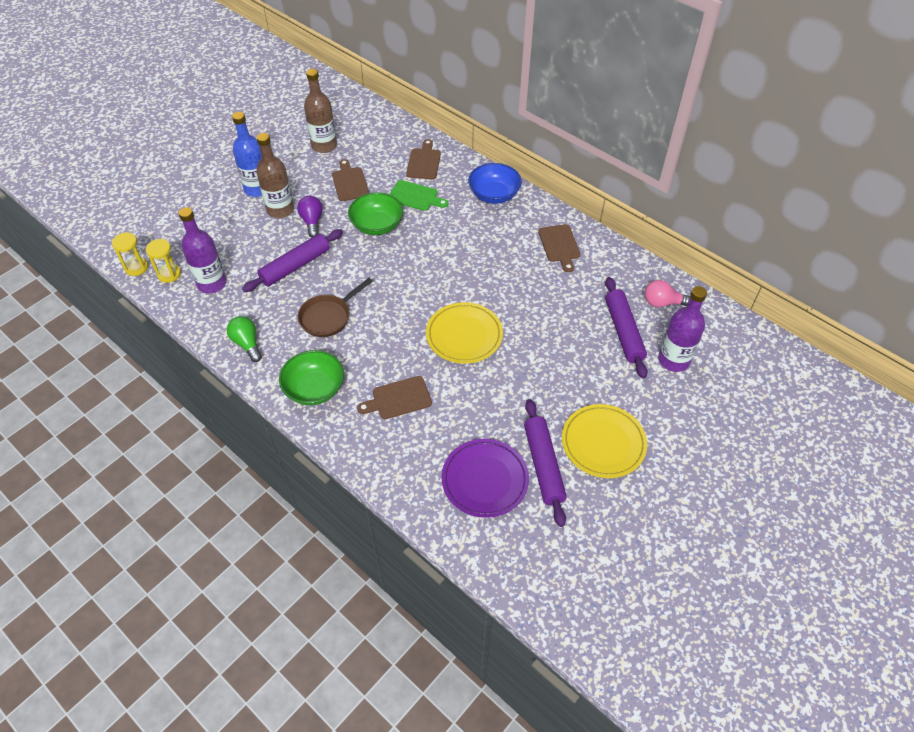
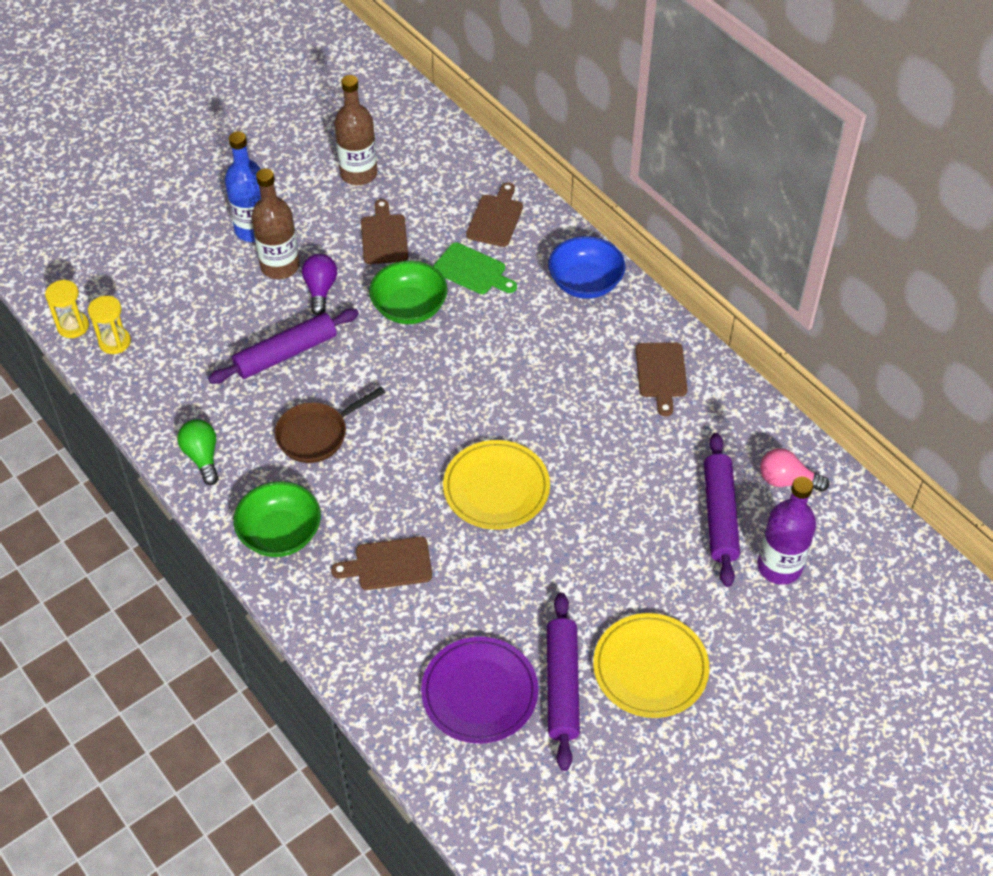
camera: 10 degrees right, 0 degrees up
(212, 283) = (169, 363): purple bottle -> none

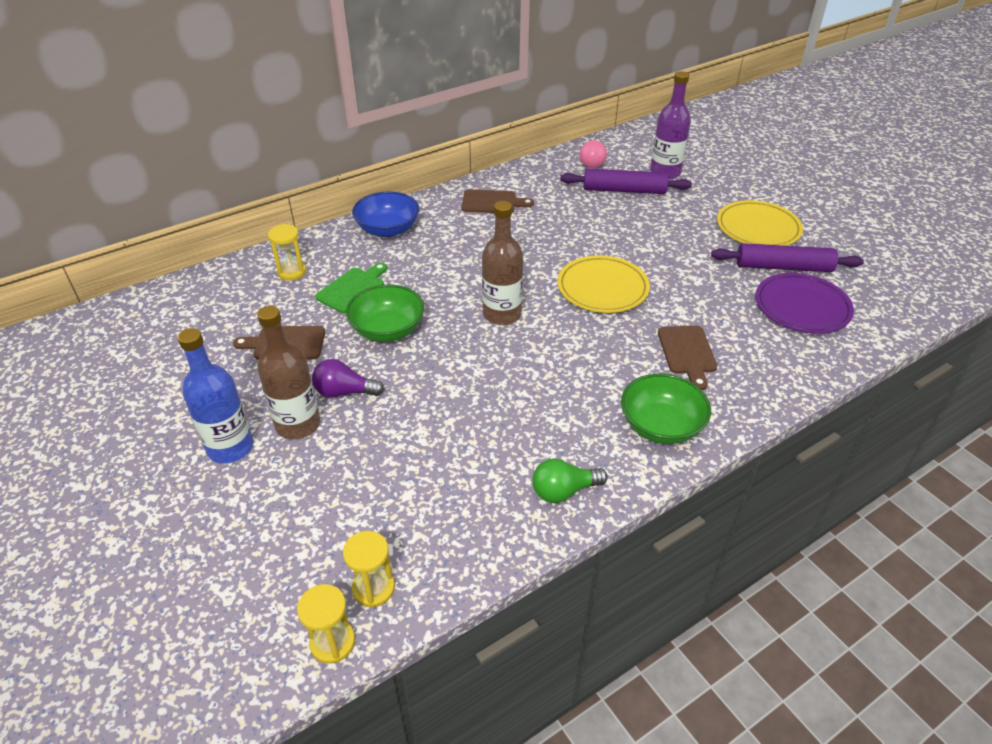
camera: 85 degrees left, 10 degrees down
(286, 354) = (428, 420): purple rolling pin -> none
(317, 434) = (538, 397): brown pan -> none
(358, 174) = (184, 359): brown bottle -> brown bottle (502, 314)
(495, 218) = (292, 272): brown cutting board -> yellow hourglass

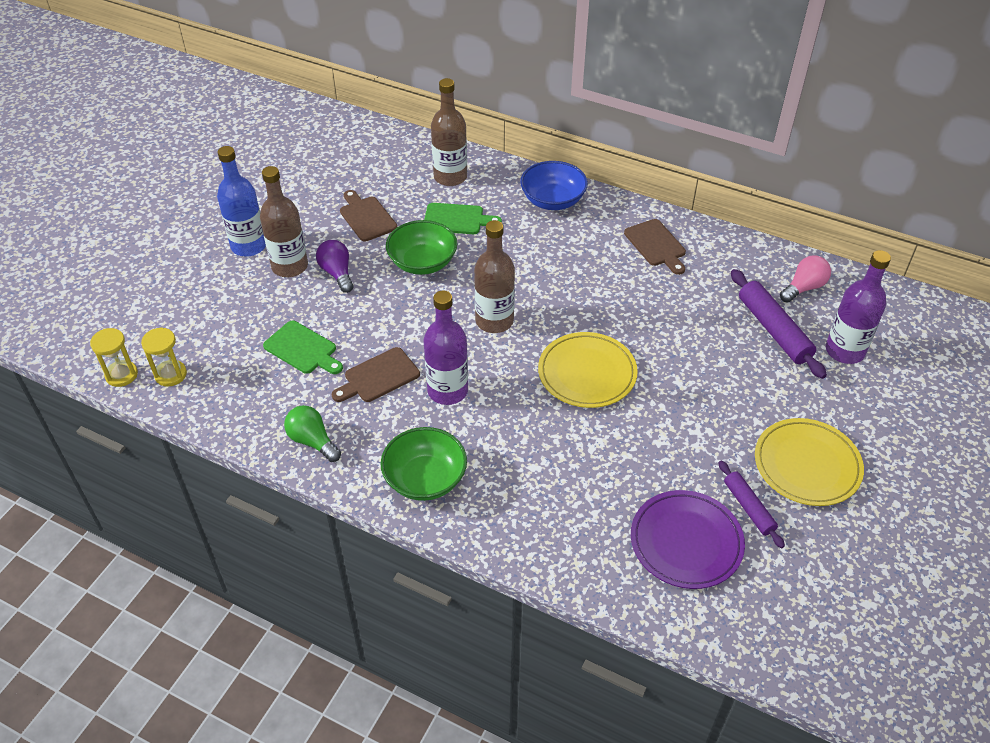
camera: 60 degrees right, 5 degrees up
(292, 272) = (450, 177): yellow hourglass -> brown bottle
(430, 455) = (303, 349): none -> green cutting board
(564, 373) = (447, 391): none -> purple bottle
(594, 163) = (803, 288): pink light bulb -> pink light bulb turned 150 degrees clockwise
(687, 353) = (538, 467): brown cutting board -> brown cutting board (378, 377)
(783, 267) = (749, 507): purple rolling pin -> purple rolling pin, size x0.61

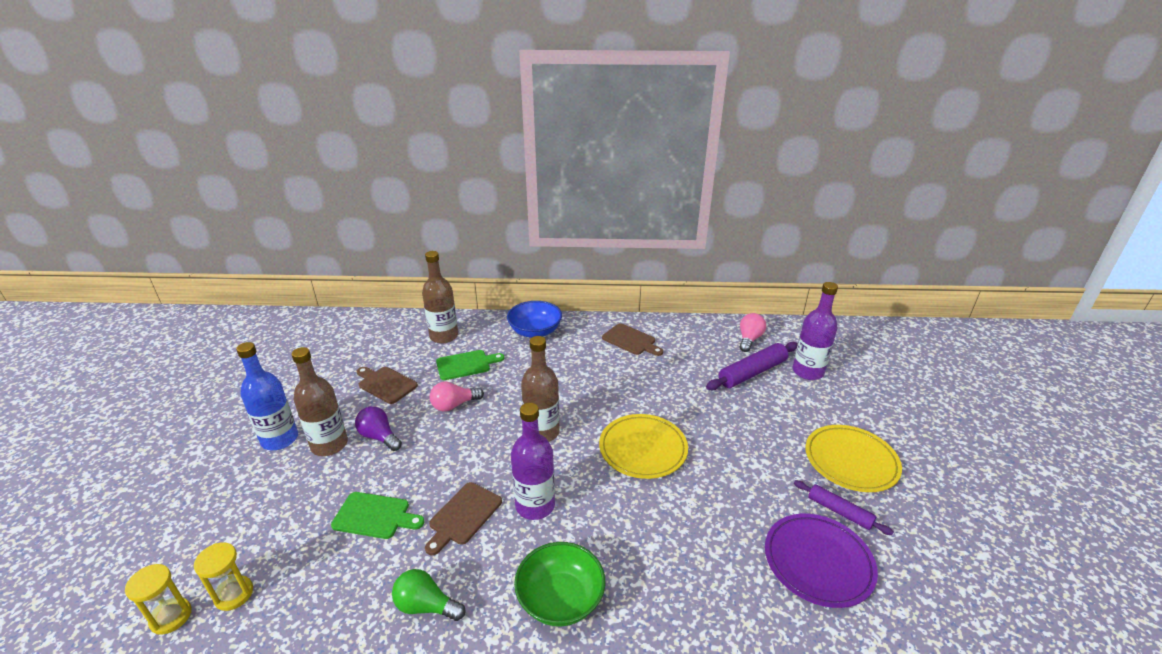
camera: 25 degrees left, 15 degrees down
(422, 262) = (454, 405): green bowl -> pink light bulb
(774, 330) = (752, 372): purple rolling pin -> purple rolling pin turned 75 degrees counterclockwise

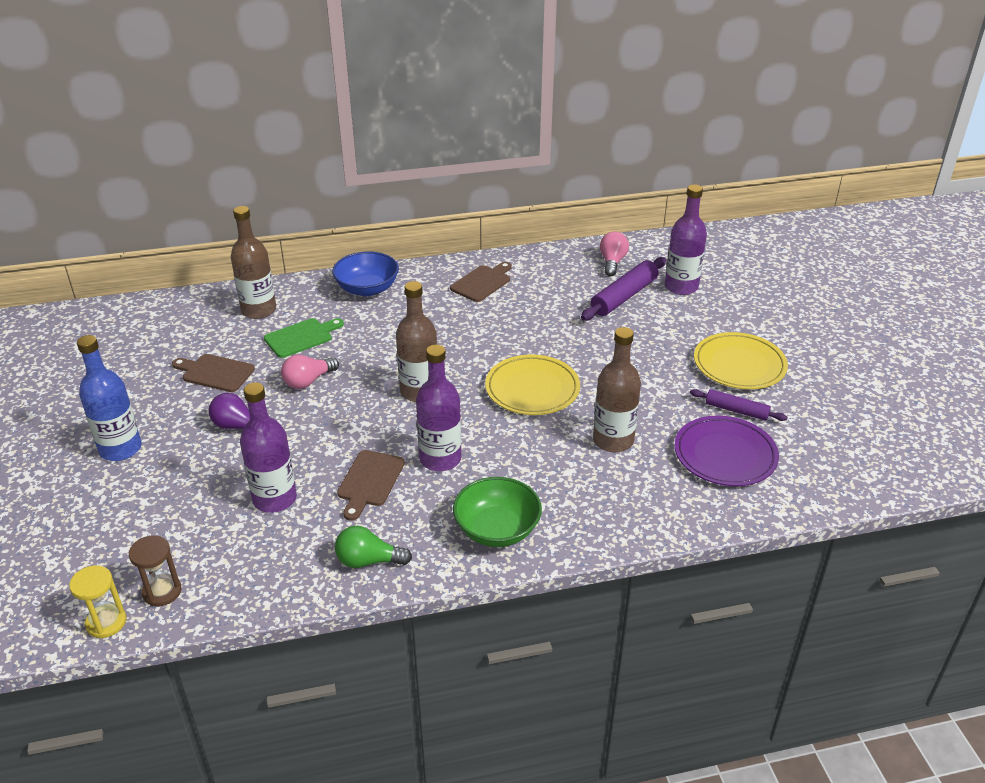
camera: 15 degrees left, 5 degrees up
(234, 594) = (162, 592): yellow hourglass -> brown hourglass
(329, 445) = (184, 444): brown bottle -> brown bottle (613, 440)
(375, 516) = (274, 499): green cutting board -> purple bottle
(631, 340) = (482, 282): brown cutting board -> brown cutting board turned 75 degrees counterclockwise

